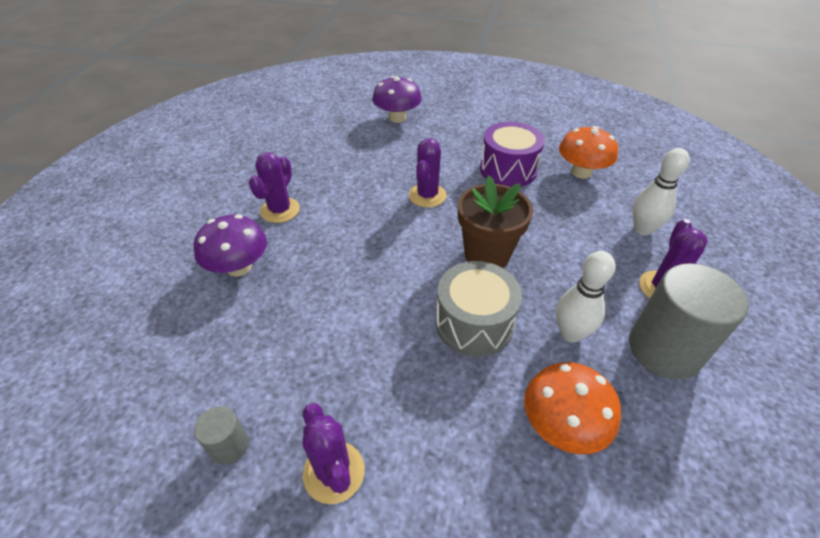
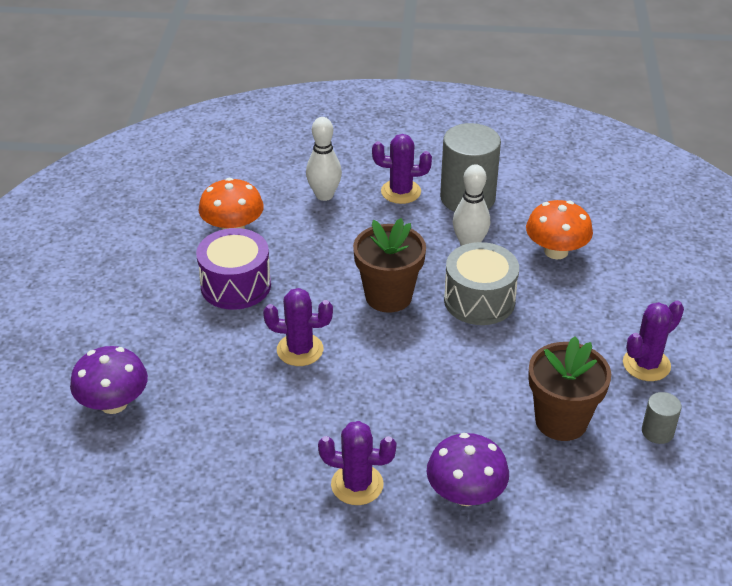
camera: 100 degrees left, 5 degrees down
(284, 354) = (561, 421): none -> brown flower pot

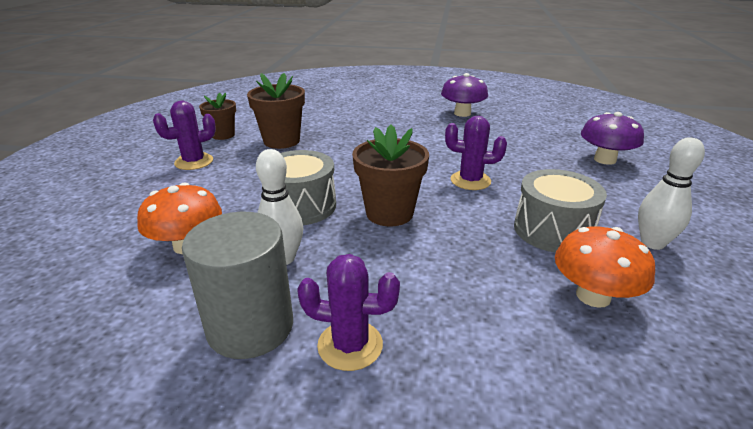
camera: 175 degrees left, 10 degrees down
(236, 285) = (552, 230): purple drum -> grey drum
(324, 195) = (474, 346): white bowling pin -> white bowling pin (652, 243)
(357, 485) = (421, 125): purple cactus -> none
(465, 494) = (358, 120): purple mushroom -> purple mushroom (462, 113)
(657, 432) = (223, 135): grey cylinder -> brown flower pot

